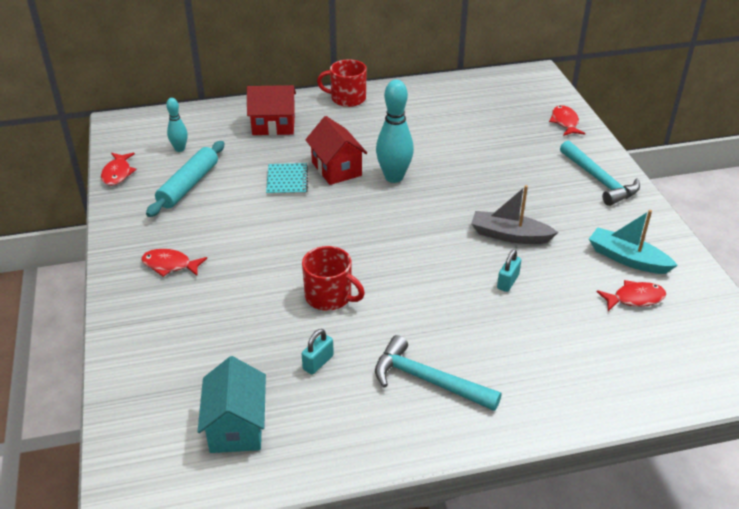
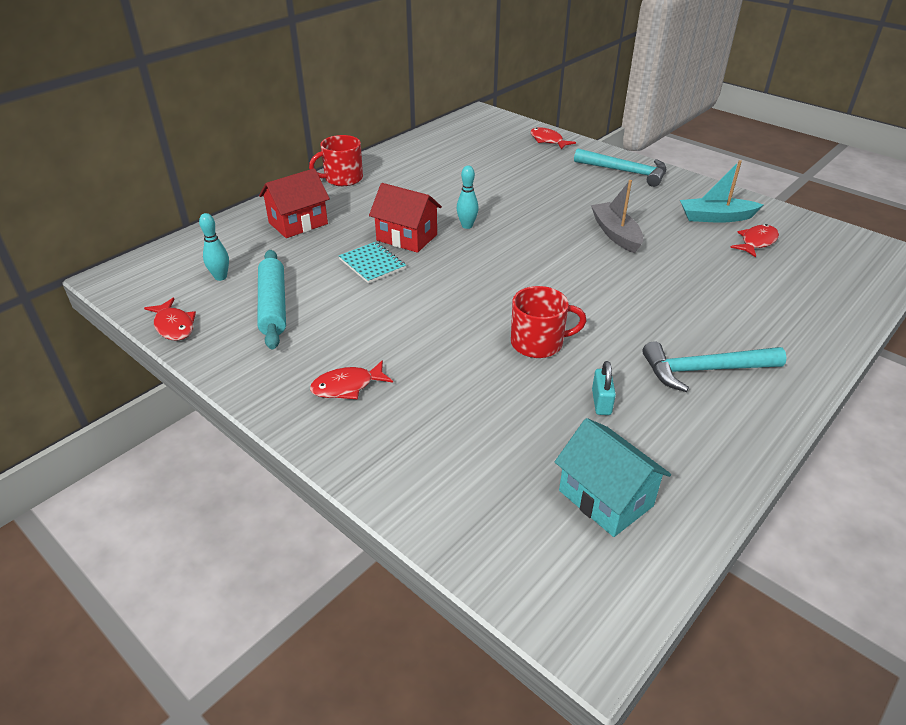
camera: 35 degrees left, 0 degrees up
(394, 177) = (467, 226): turquoise bowling pin -> turquoise bowling pin, size x0.56
(507, 282) = (660, 268): turquoise padlock -> none
(509, 235) = (616, 234): grey boat -> grey boat turned 90 degrees clockwise

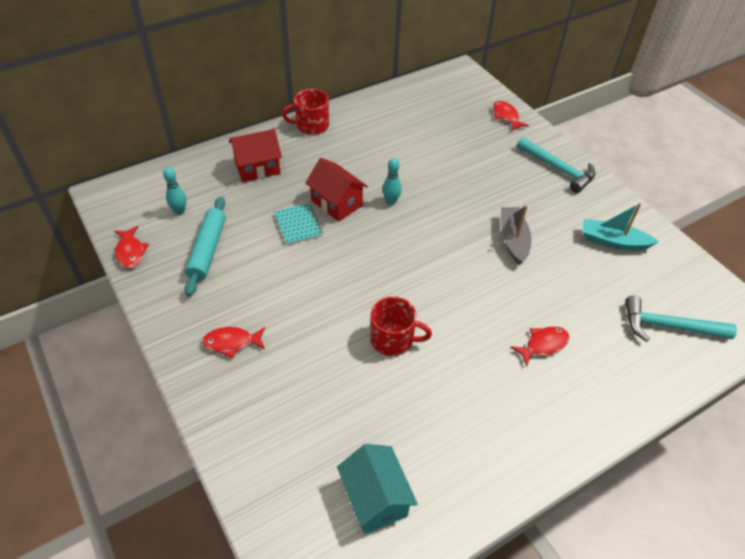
camera: 15 degrees right, 10 degrees up
(601, 402) = (415, 411): turquoise padlock -> none
(704, 370) = (514, 402): turquoise hammer -> turquoise hammer (668, 326)
(756, 242) = (635, 278): red fish -> red fish (543, 345)

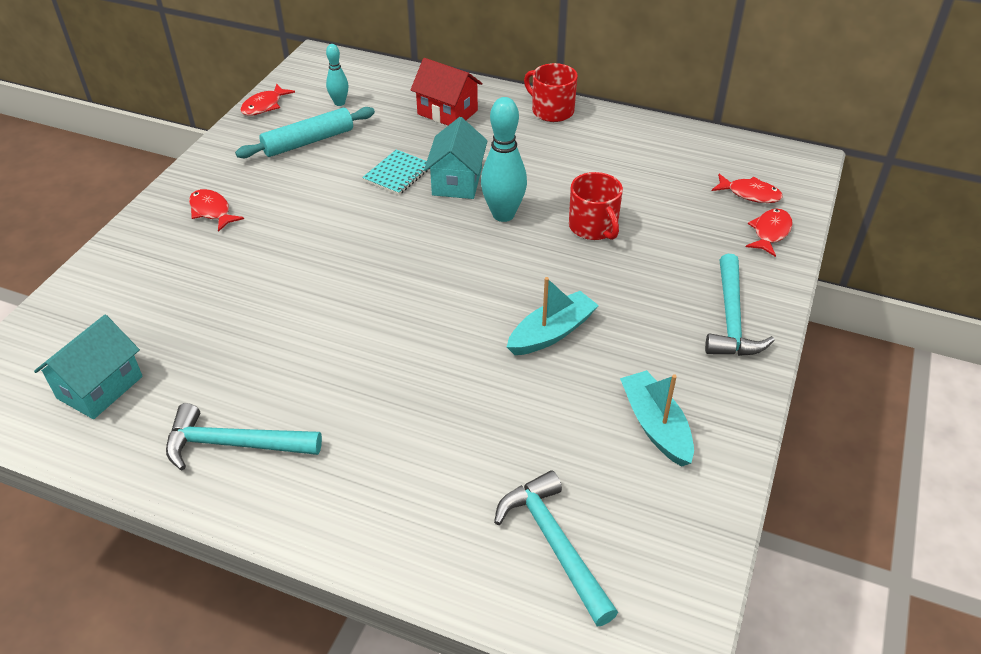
camera: 55 degrees right, 5 degrees down
(336, 203) = (457, 181): red house -> turquoise house
(391, 201) = (503, 215): turquoise bowling pin -> turquoise bowling pin, size x1.79
(393, 339) = (306, 308): red mug -> red mug (593, 227)
(494, 439) = (234, 444): none -> turquoise hammer
(513, 240) = (552, 333): grey boat -> turquoise boat
(543, 345) = (405, 429): red fish -> red fish (750, 194)

